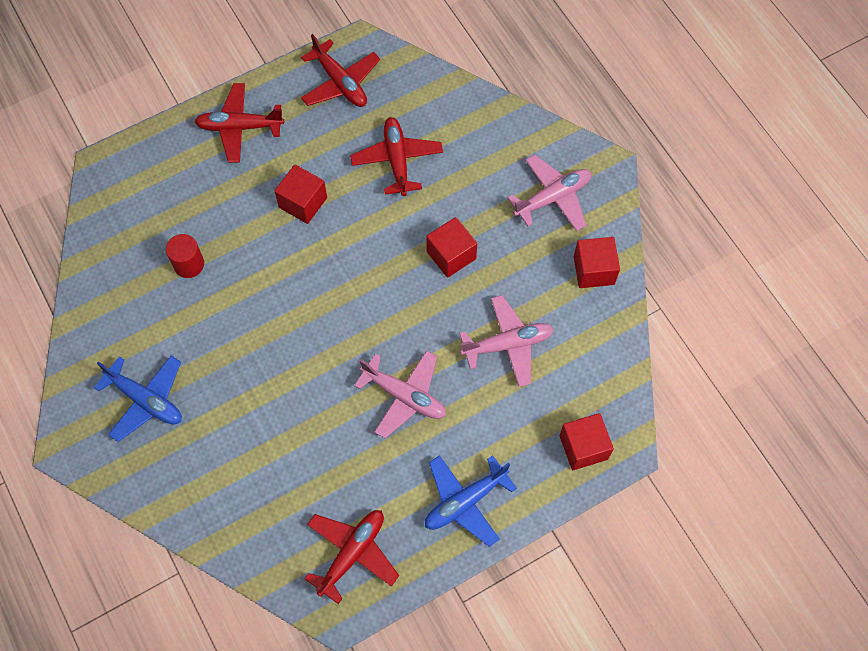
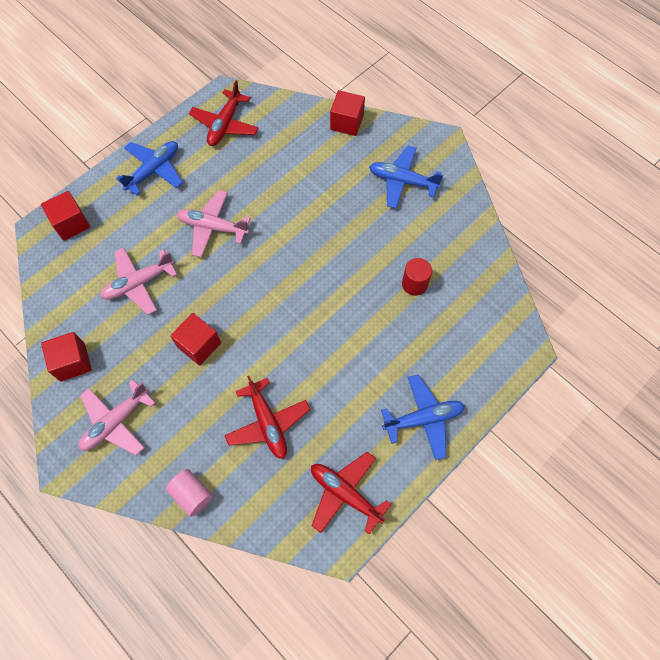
camera: 165 degrees right, 0 degrees up
(239, 127) = (423, 419): red plane -> blue plane
(303, 202) = (340, 360): red cube -> red cube (347, 122)
(486, 115) = (192, 494): none -> pink cylinder

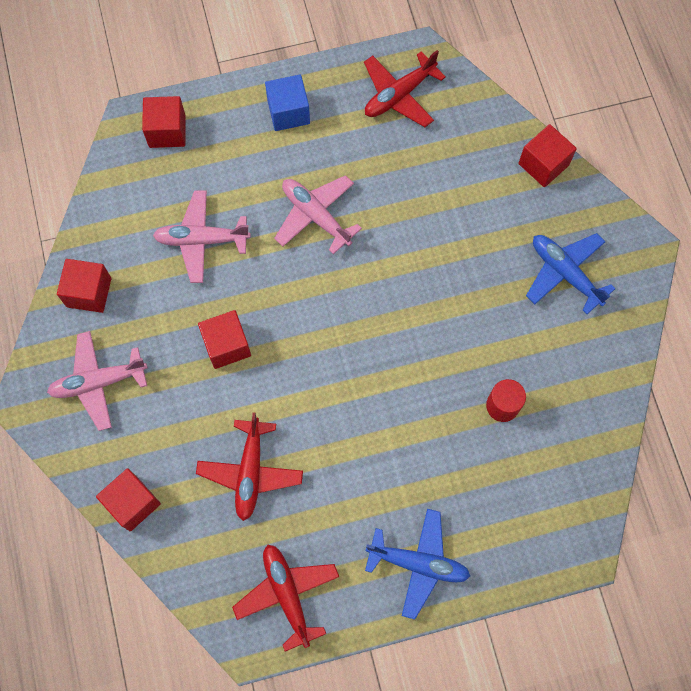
camera: 30 degrees right, 5 degrees up
(154, 170) = (288, 112): blue plane -> blue cube
(192, 494) = (132, 503): pink cylinder -> red cube

